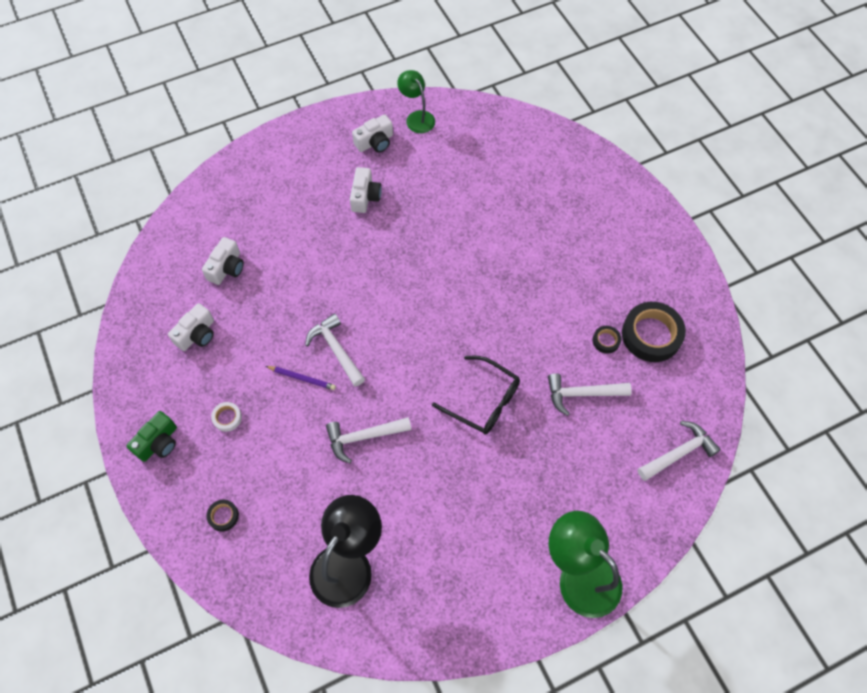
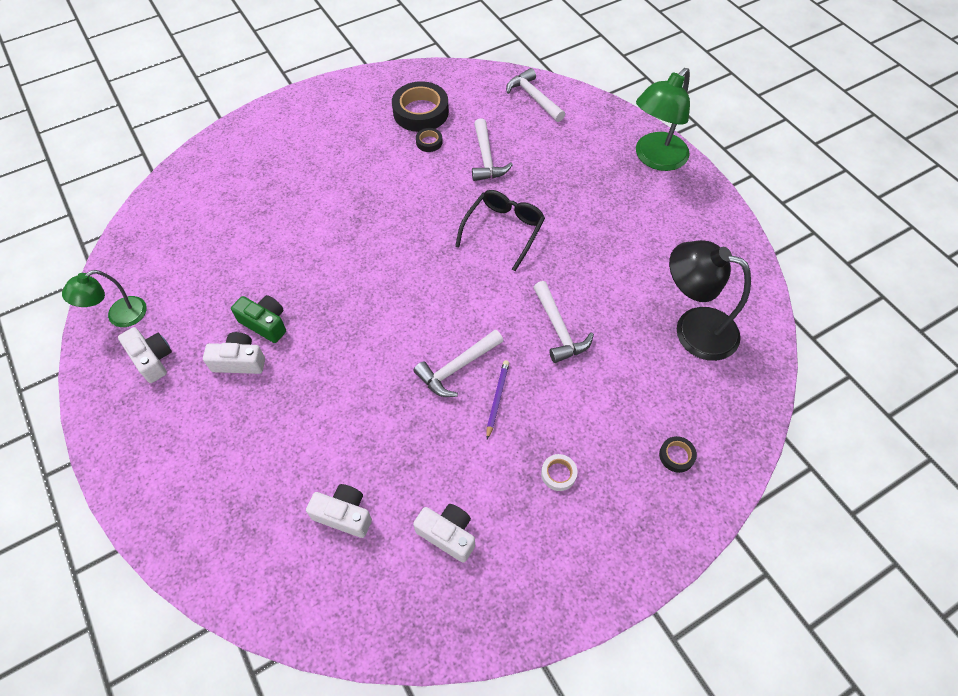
camera: 95 degrees left, 5 degrees down
(158, 442) = (604, 551): green camera -> green camera (265, 323)

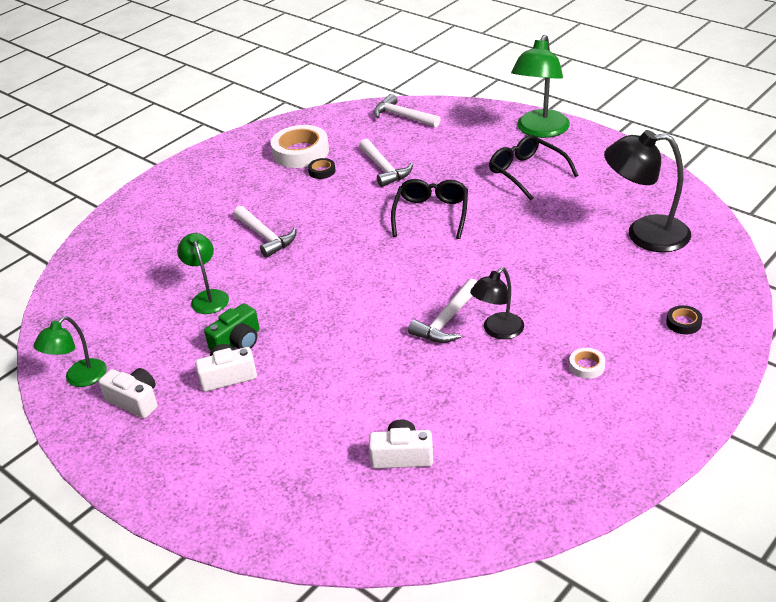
camera: 15 degrees left, 20 degrees down
(264, 261) = (208, 297): none -> green lamp
(265, 323) = (237, 342): green camera -> green camera turned 120 degrees clockwise
(421, 112) = (300, 152): black tape -> white tape
(447, 534) = (510, 439): white camera -> none
(497, 398) = (498, 331): purple pencil -> black lamp
(559, 329) = (525, 268): white hammer -> white hammer (265, 237)
(617, 209) = (527, 173): none -> black glasses

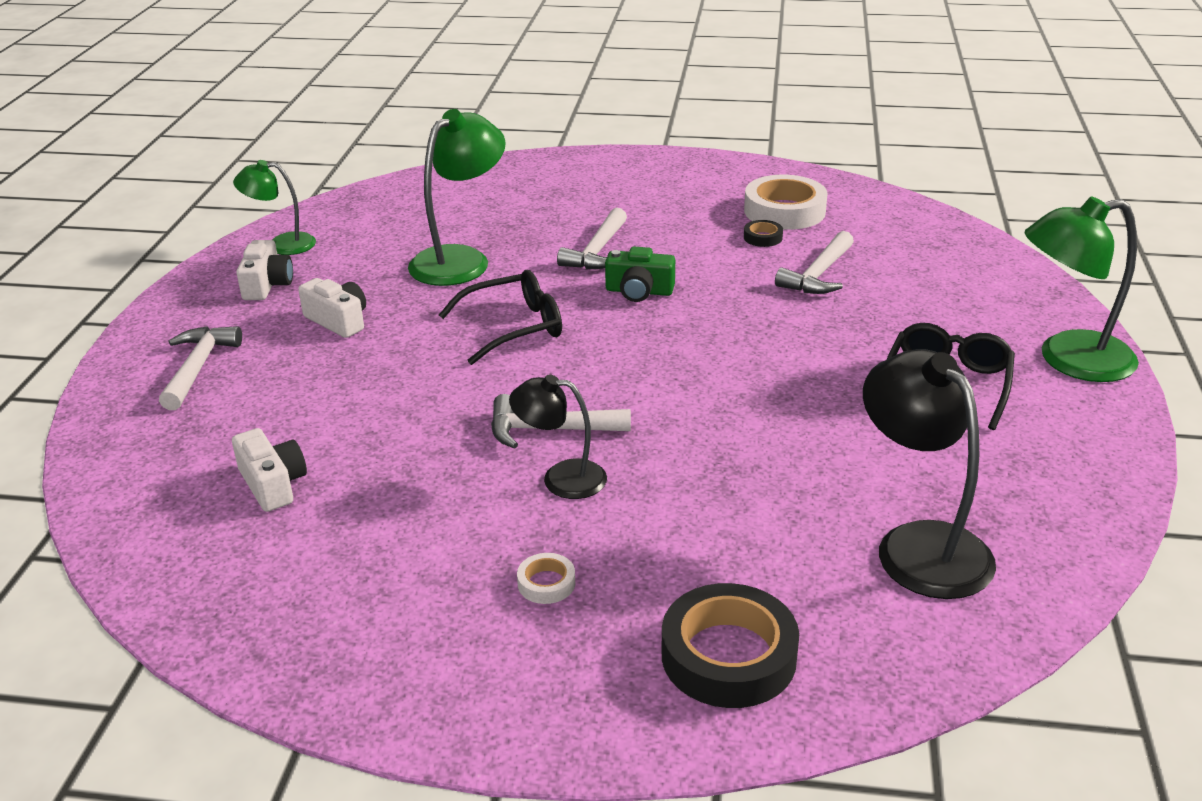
camera: 55 degrees right, 5 degrees down
(208, 297) = (460, 259): green lamp -> green lamp, size x1.65
(237, 342) = (399, 305): green camera -> green camera (639, 291)
(403, 116) = (951, 246): white hammer -> white hammer (198, 367)
(431, 214) = (760, 342): black glasses -> black glasses (513, 327)
(683, 323) = (728, 656): black tape -> black tape, size x2.17

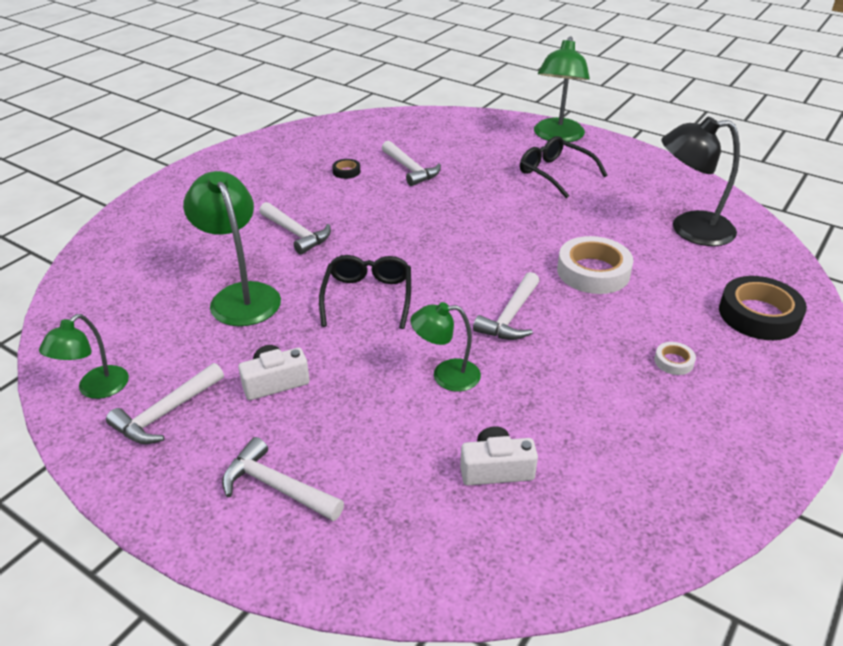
camera: 65 degrees left, 5 degrees up
(267, 285) = (165, 413): white camera -> white hammer
(407, 414) = (446, 375): none -> green lamp
(561, 478) = (568, 326): black lamp -> none
(639, 291) = (368, 234): green camera -> none
(784, 211) = (321, 154): white tape -> white tape (593, 272)

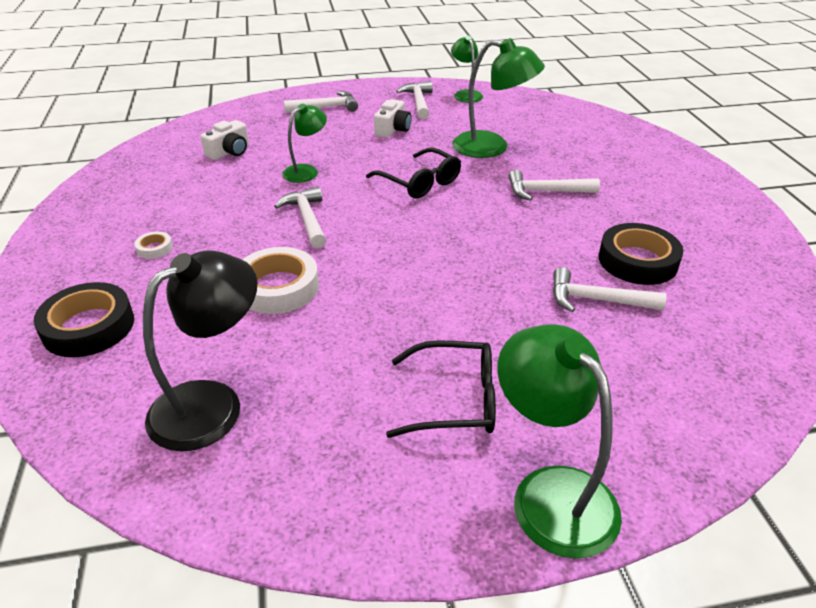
camera: 135 degrees right, 0 degrees up
(346, 171) = (637, 261): black tape -> black tape, size x2.17

